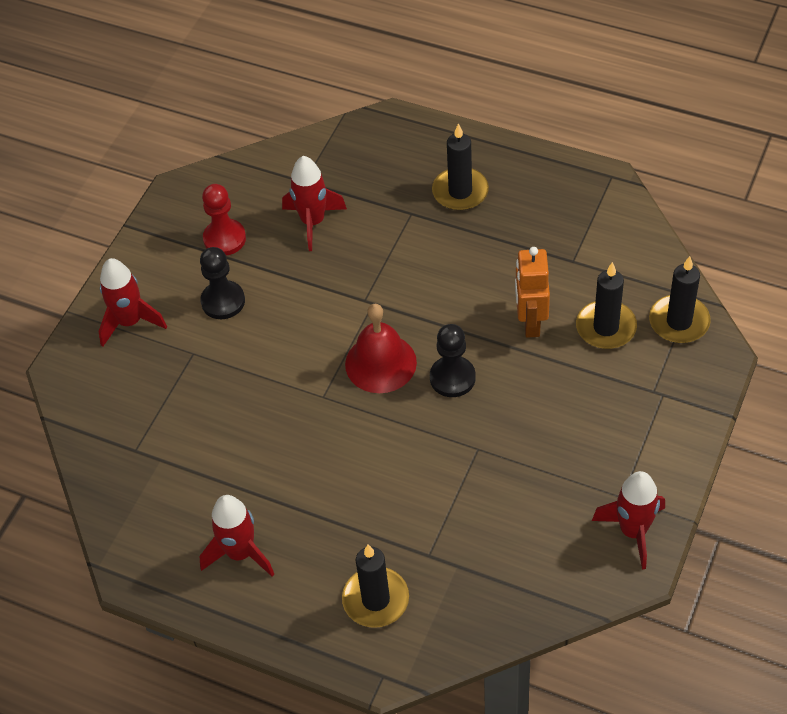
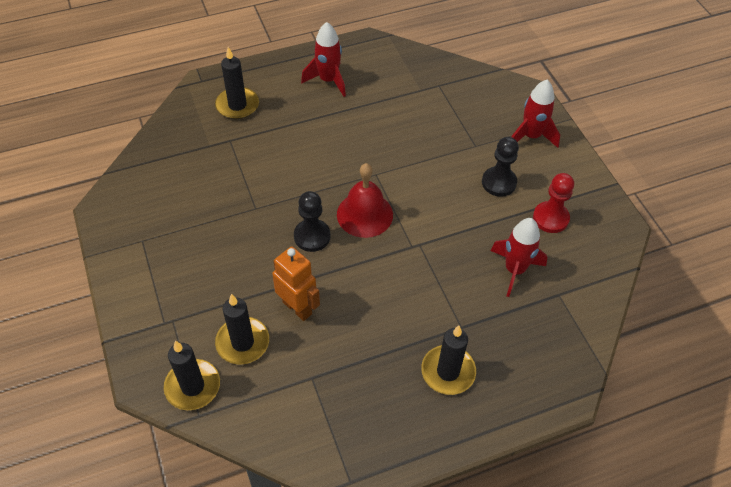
camera: 130 degrees right, 0 degrees up
(633, 531) = (120, 226): red rocket -> none

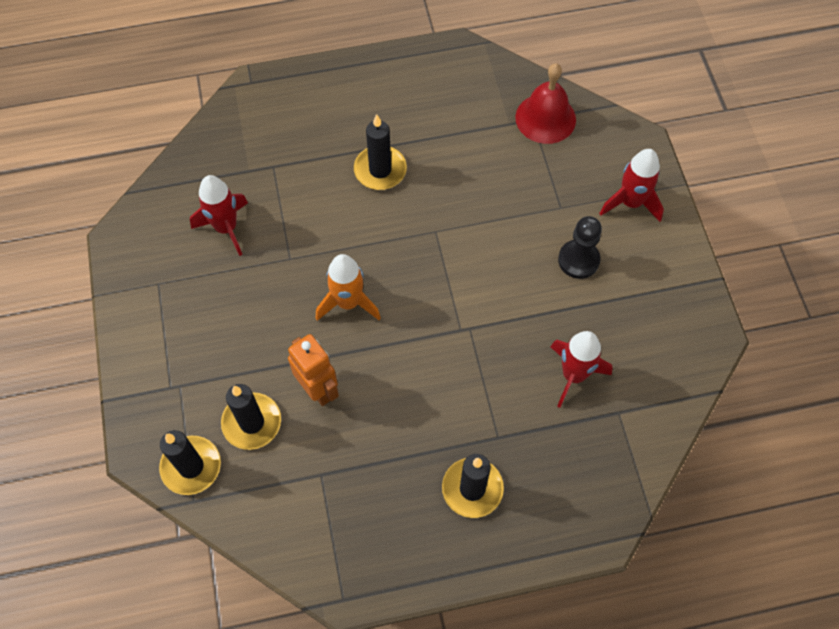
camera: 10 degrees right, 10 degrees up
(237, 105) = (288, 120): black candle -> black candle (380, 170)
(312, 236) = (348, 302): black pawn -> orange rocket
(328, 80) = (400, 98): red rocket -> red rocket (226, 228)
(364, 214) = (413, 282): red bell -> red bell (545, 118)
(550, 218) = (630, 314): red pawn -> none

